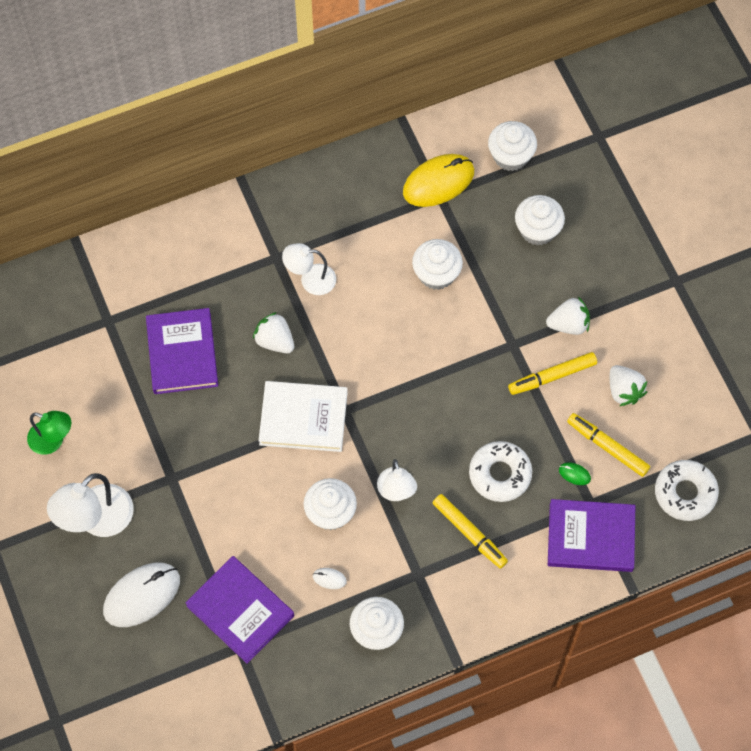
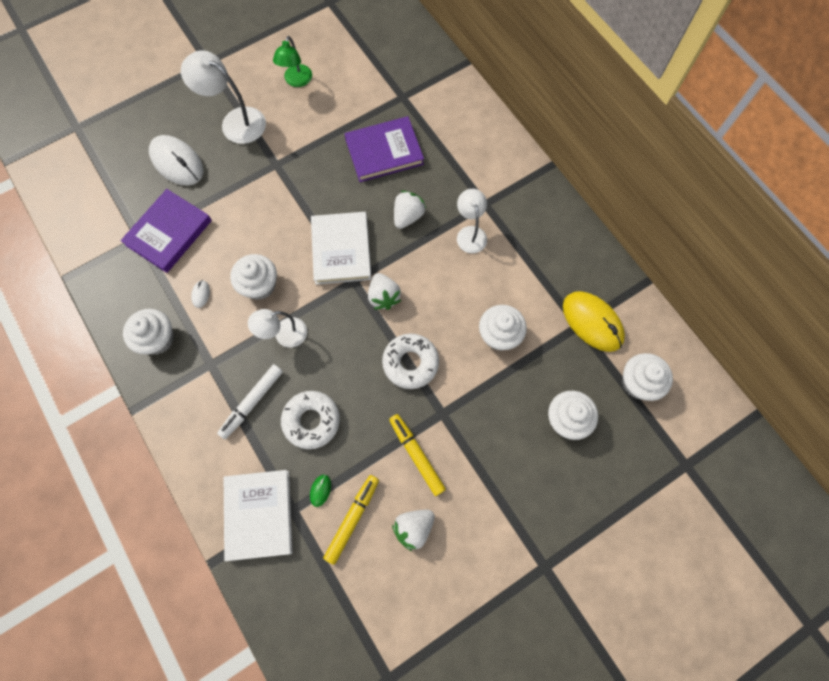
camera: 80 degrees right, 5 degrees up
(469, 533) = (252, 402): yellow marker -> white marker
(568, 324) = (473, 463): white strawberry -> white strawberry (383, 296)
(590, 537) = (259, 515): purple book -> white book
(685, 493) = (314, 605): white donut -> white donut (410, 363)

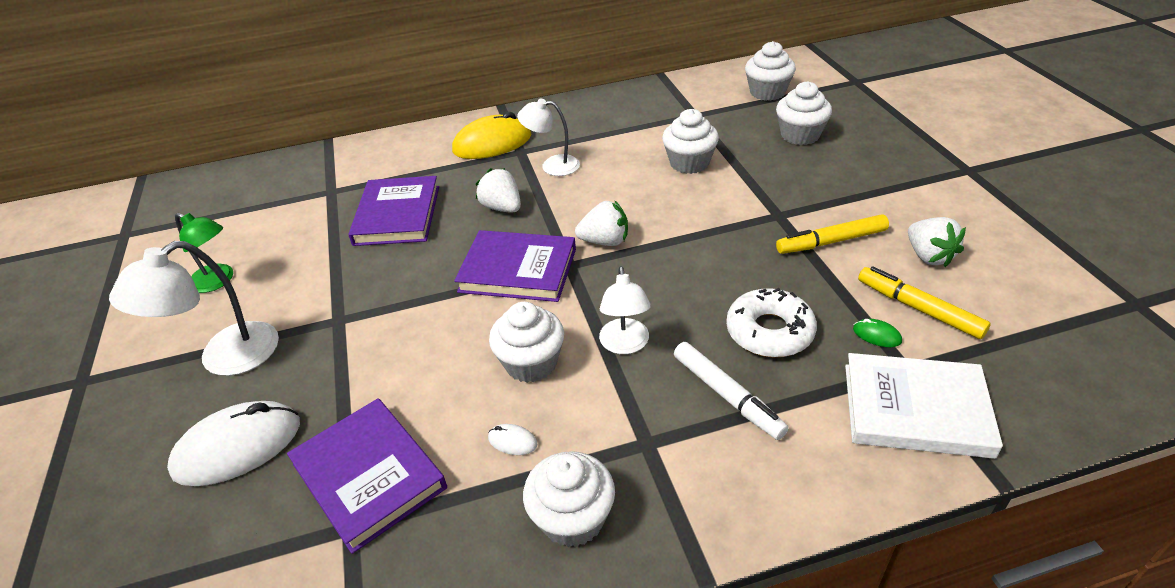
camera: 70 degrees left, 30 degrees down
(341, 250) = (518, 270): white book -> purple book
(410, 363) = (705, 231): white donut -> none
(592, 322) = (694, 107): yellow mouse -> yellow mouse (492, 143)

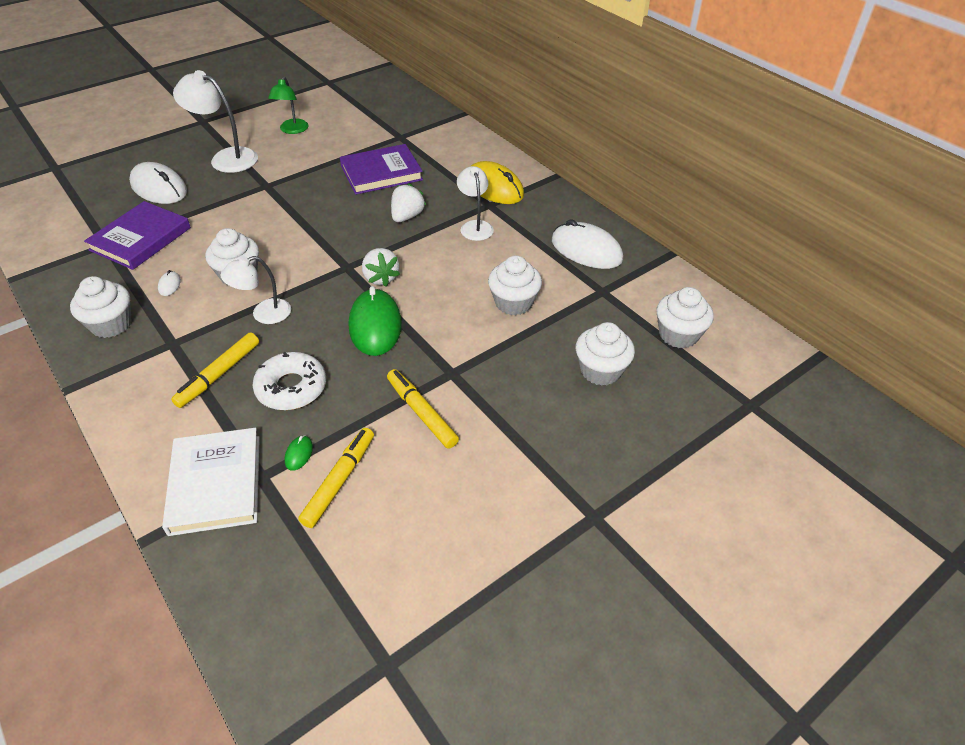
camera: 65 degrees right, 5 degrees up
(518, 270) = (334, 244): purple book -> none
(632, 111) = (586, 250): none -> white mouse
(686, 255) = (375, 326): none -> green mouse
(727, 395) = (219, 374): white marker -> yellow marker
(928, 256) = (420, 485): white strawberry -> none

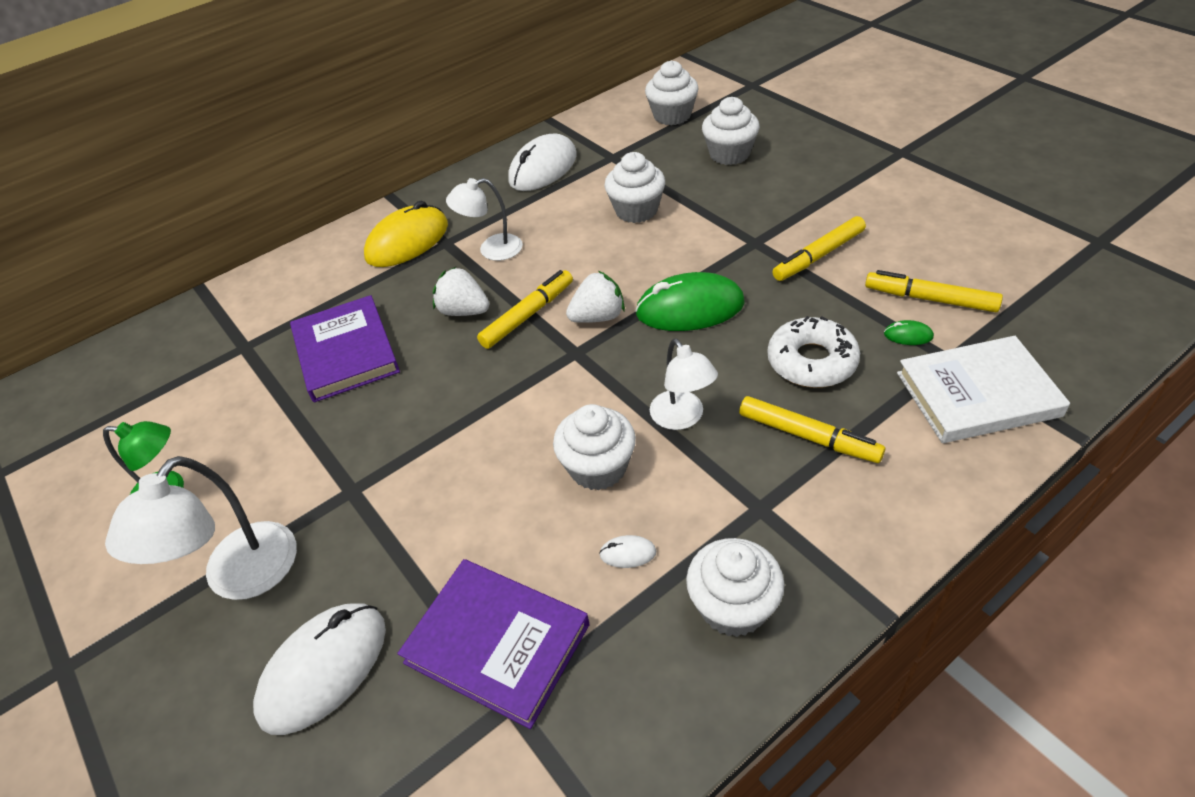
camera: 85 degrees left, 0 degrees up
(393, 245) = (528, 315): none -> yellow marker

